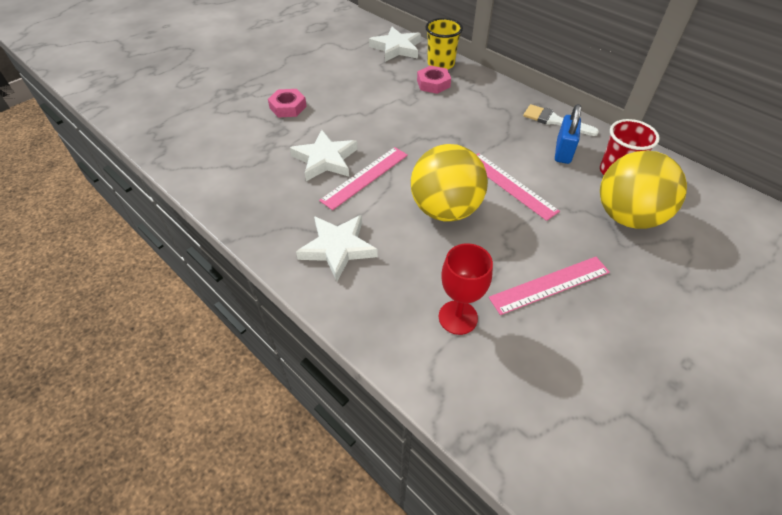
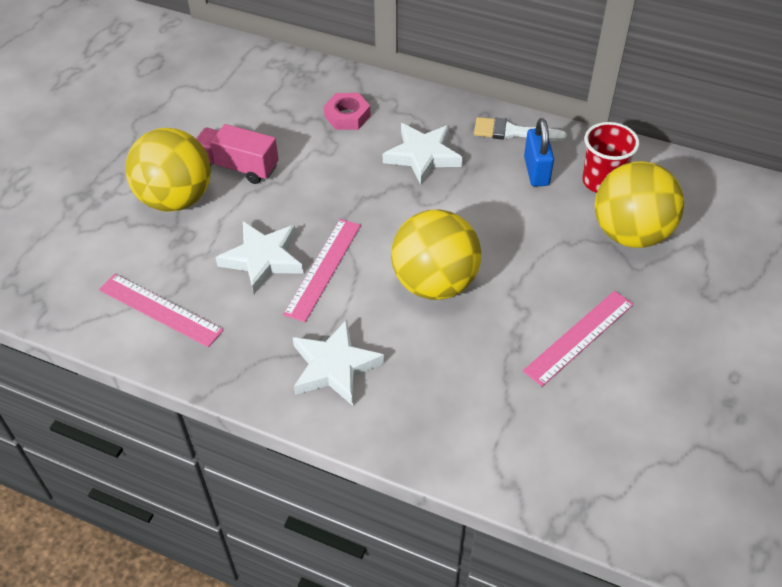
camera: 20 degrees left, 0 degrees up
(288, 107) = (176, 199): pink nut -> yellow ball
(340, 97) = (237, 166): none -> pink truck
(396, 48) = (276, 73): white star -> white star (423, 156)
(441, 64) = (344, 84): yellow cup -> none
(458, 317) = (500, 403): red goblet -> none
(510, 185) = (494, 231): pink ruler -> pink ruler (160, 309)

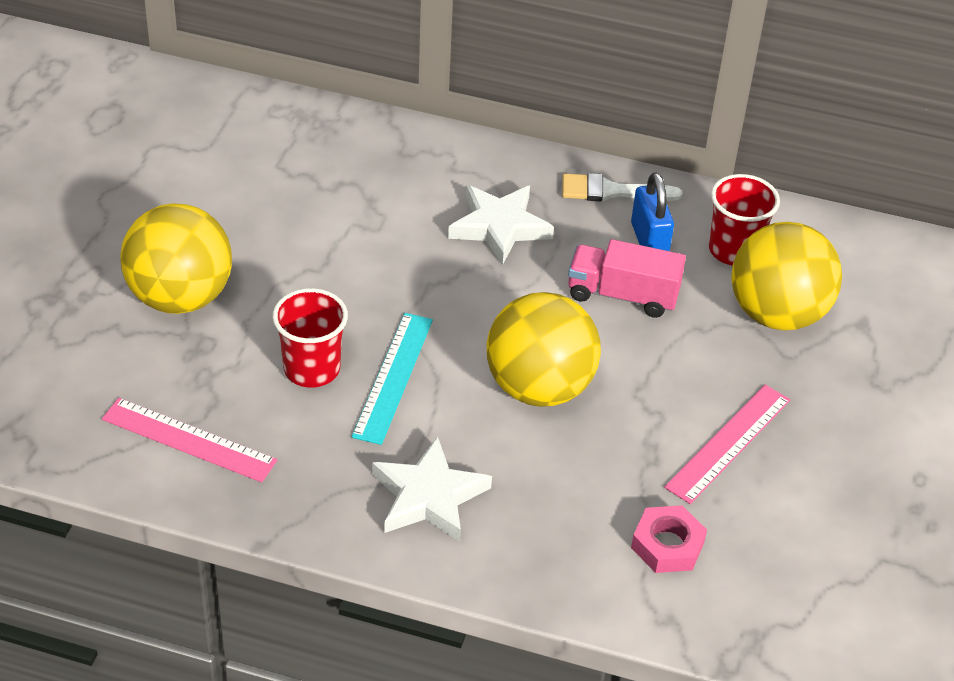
camera: 10 degrees left, 5 degrees down
(237, 166) = (255, 251): pink truck -> pink truck (622, 295)
(262, 259) = (312, 369): white star -> red cup
(323, 268) = (393, 377): pink ruler -> turquoise ruler
(347, 116) = (391, 178): pink nut -> pink nut (667, 545)

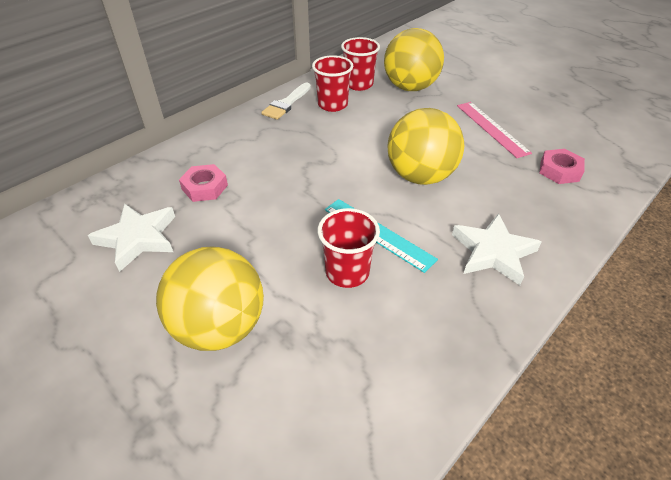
camera: 60 degrees left, 0 degrees up
(189, 439) = (382, 374): pink ruler -> none
(374, 192) = (205, 187): none -> pink nut
(499, 227) = (280, 148): white star -> white star (138, 238)
(622, 295) = (366, 125): pink truck -> none
(649, 241) = (332, 105): blue padlock -> red cup

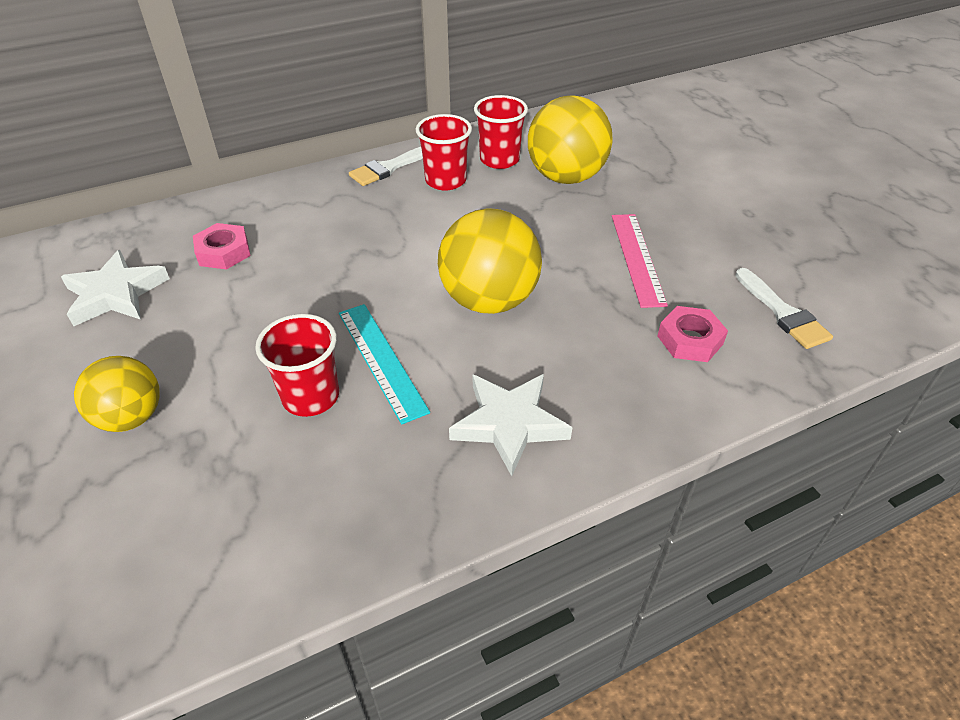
camera: 20 degrees right, 0 degrees up
(220, 326) = (131, 417): yellow ball -> yellow ball, size x0.63
(598, 142) = (783, 313): none -> white brush

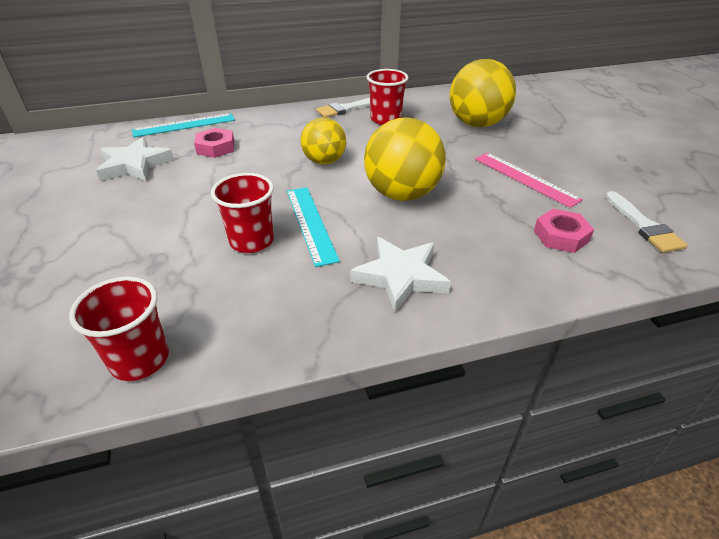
camera: 10 degrees right, 5 degrees down
(131, 417) = (119, 239): yellow ball -> yellow ball (324, 161)
(168, 218) = (184, 125): none -> turquoise ruler
(499, 160) = (428, 110): red cup -> red cup (140, 359)
(637, 258) = (525, 178): pink ruler -> pink ruler turned 45 degrees counterclockwise

